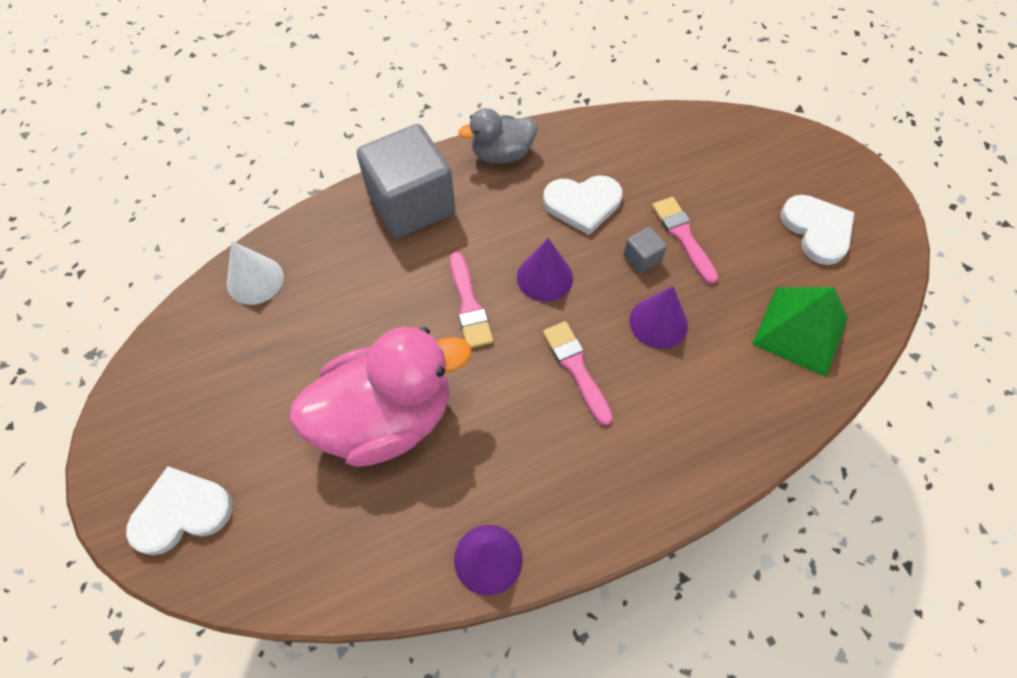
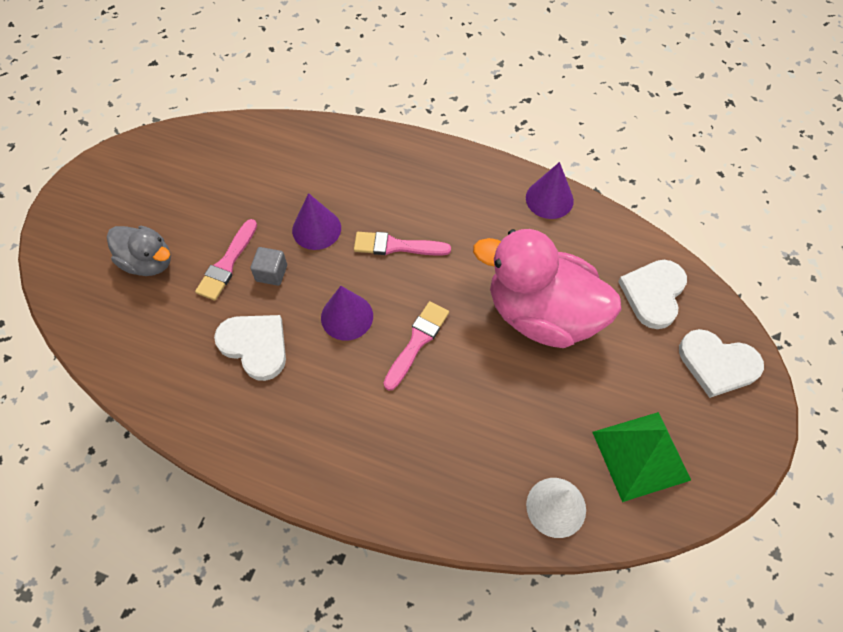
camera: 135 degrees left, 0 degrees up
(411, 204) = (373, 466): grey cube -> none
(502, 154) = (255, 447): grey duck -> grey duck (148, 262)
(576, 368) = (396, 246): pink brush -> pink brush turned 75 degrees clockwise
(800, 330) = (248, 159): green pyramid -> green pyramid (640, 455)
(817, 230) = (148, 196): white heart -> white heart (653, 294)

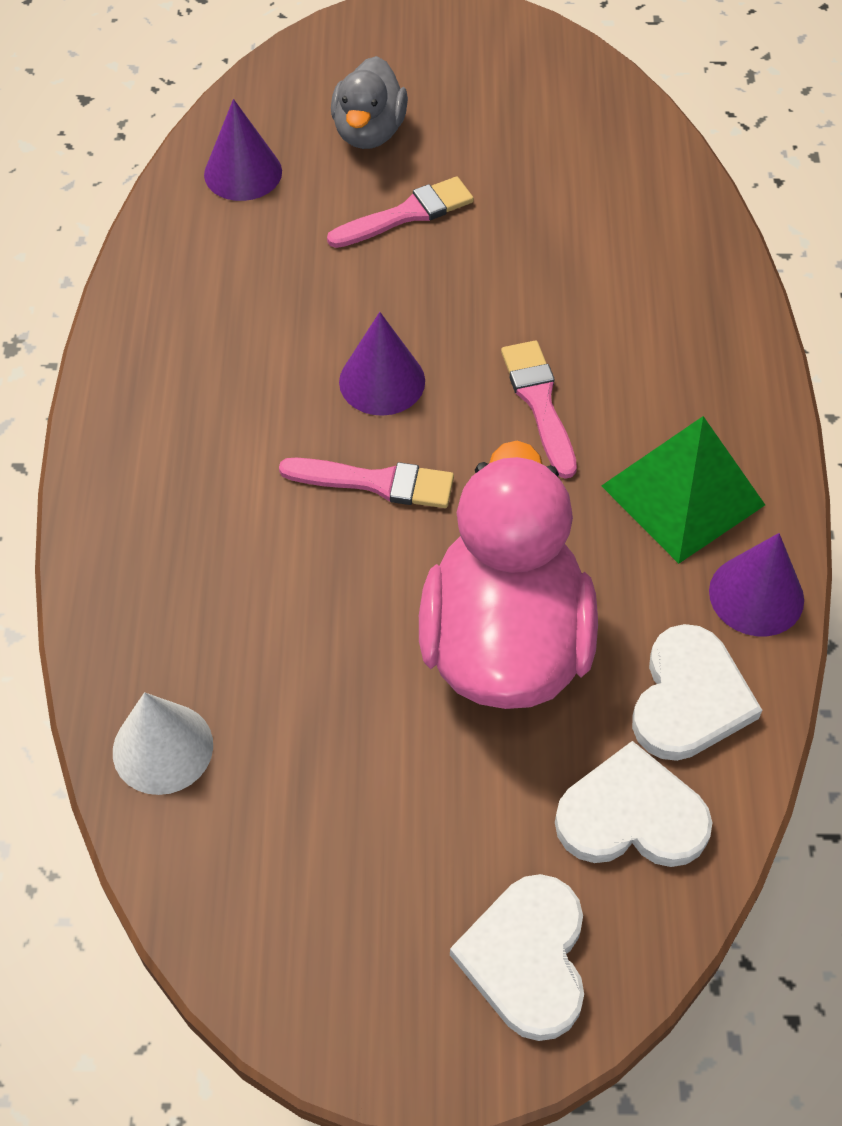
camera: 70 degrees right, 5 degrees down
(227, 264) = (407, 214): pink brush -> pink brush turned 150 degrees clockwise
(255, 346) = (288, 293): white heart -> white heart (689, 698)
(271, 273) = (415, 268): grey cube -> none
(316, 229) = (519, 293): purple cone -> purple cone (243, 173)
(640, 455) = (294, 857): green pyramid -> green pyramid (682, 495)

